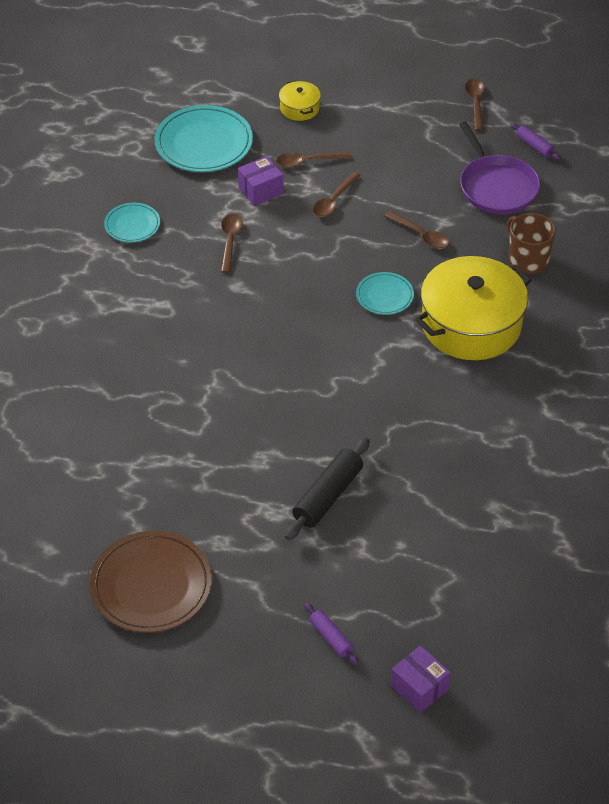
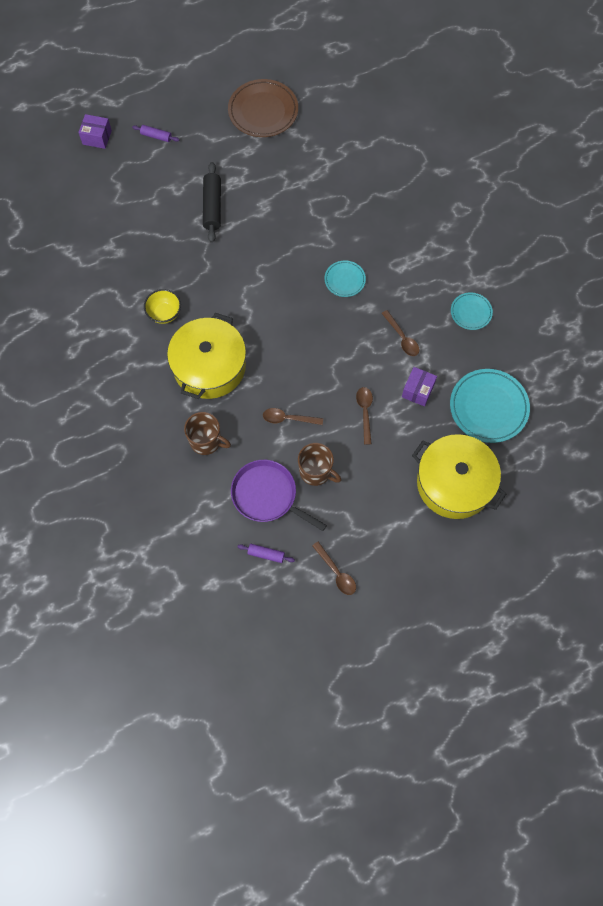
camera: 145 degrees right, 20 degrees up
(299, 108) = (454, 483): yellow pot -> yellow pot, size x2.26
(307, 162) = (408, 435): brown spoon -> none
(384, 296) = (276, 355): turquoise plate -> turquoise plate (345, 280)
(429, 180) = (316, 471): none -> brown mug
(485, 405) = (164, 313): none -> yellow bowl

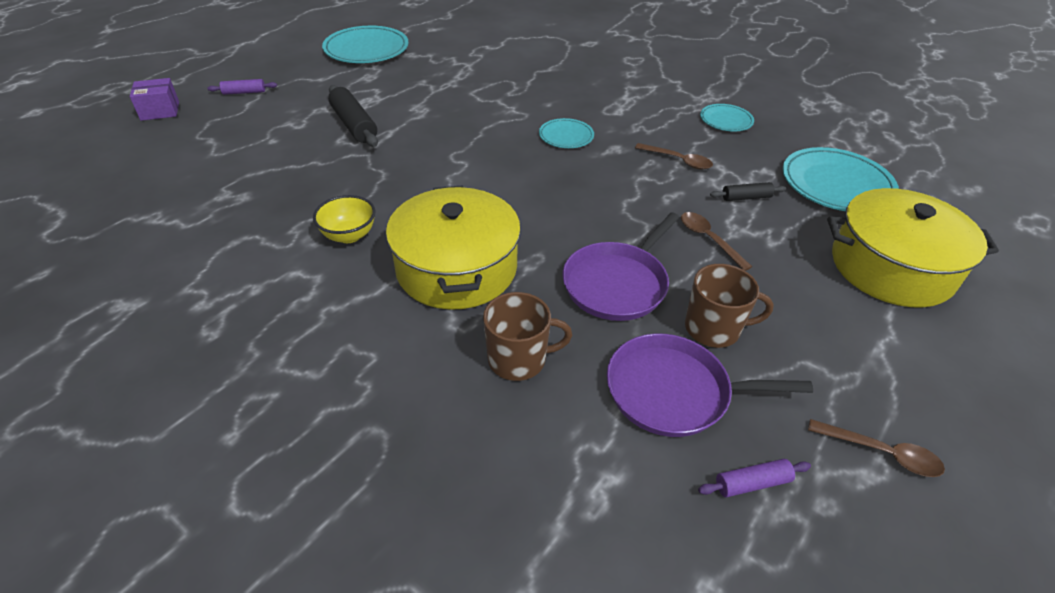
camera: 30 degrees left, 25 degrees down
(263, 111) = (366, 49): brown plate -> turquoise plate
(288, 418) = (617, 283): brown spoon -> purple pan
(418, 390) = (746, 197): purple box -> black rolling pin

